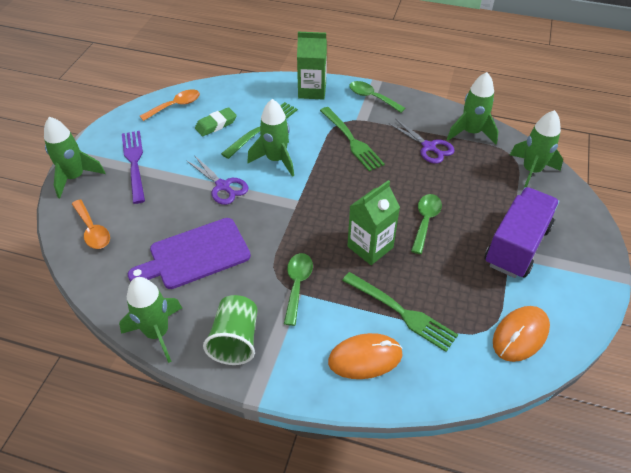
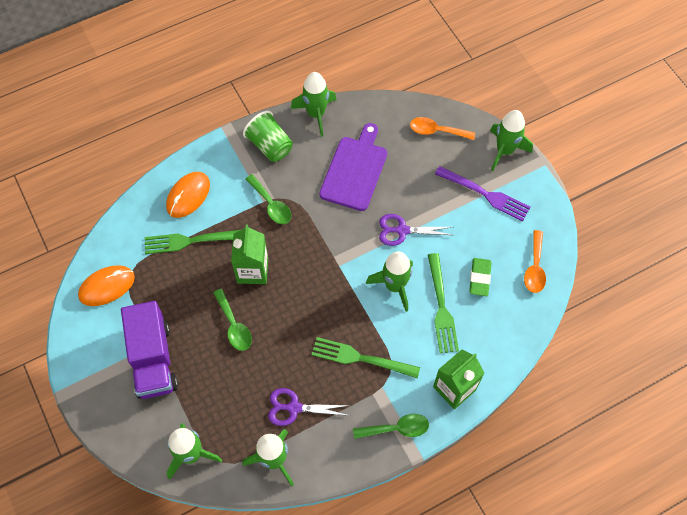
camera: 135 degrees right, 15 degrees up
(520, 335) = (107, 286): orange mouse -> orange mouse turned 60 degrees clockwise

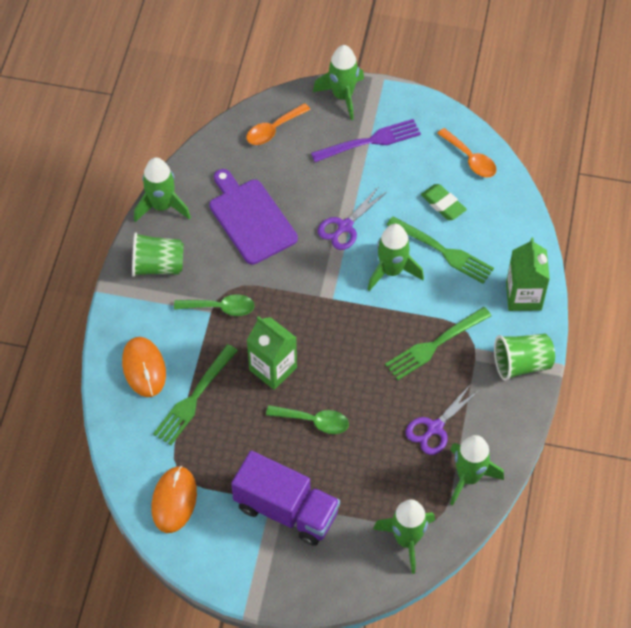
camera: 50 degrees left, 5 degrees down
(397, 428) = (521, 364): green spoon -> green cup

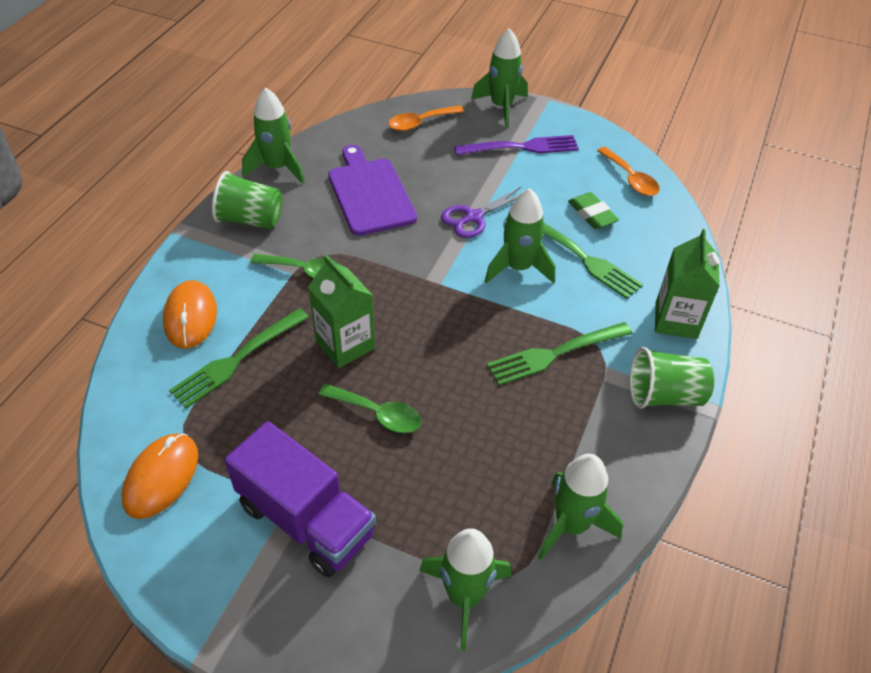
camera: 10 degrees right, 10 degrees down
(434, 428) = (535, 451): purple scissors -> none

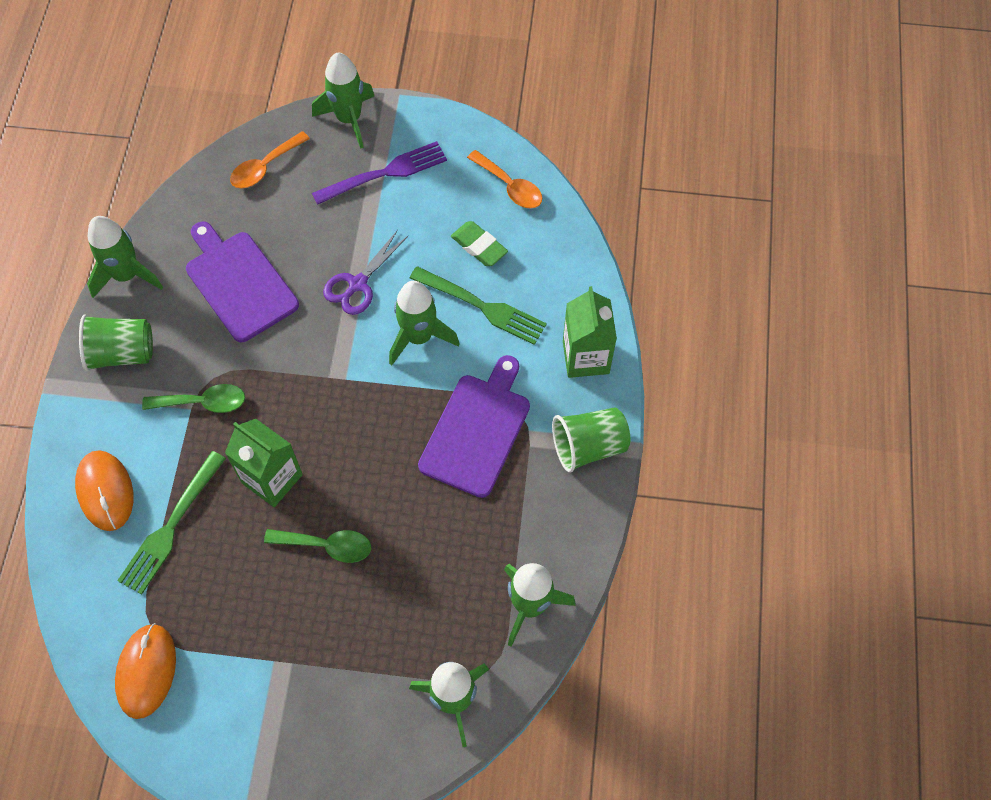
camera: 15 degrees left, 15 degrees up
(306, 519) = (294, 672): purple truck -> none
(554, 354) = (477, 430): green fork -> purple cutting board

